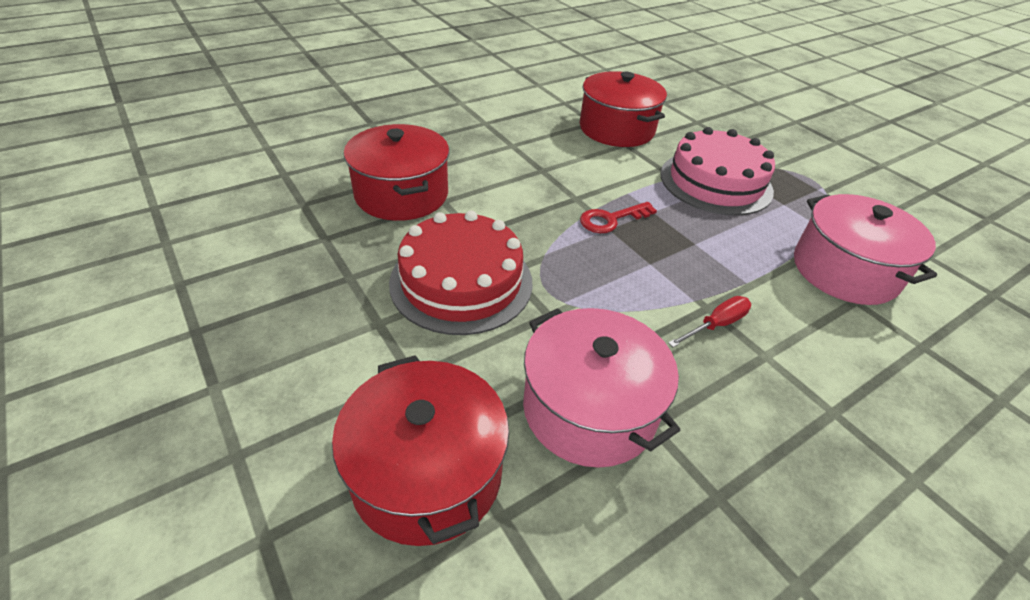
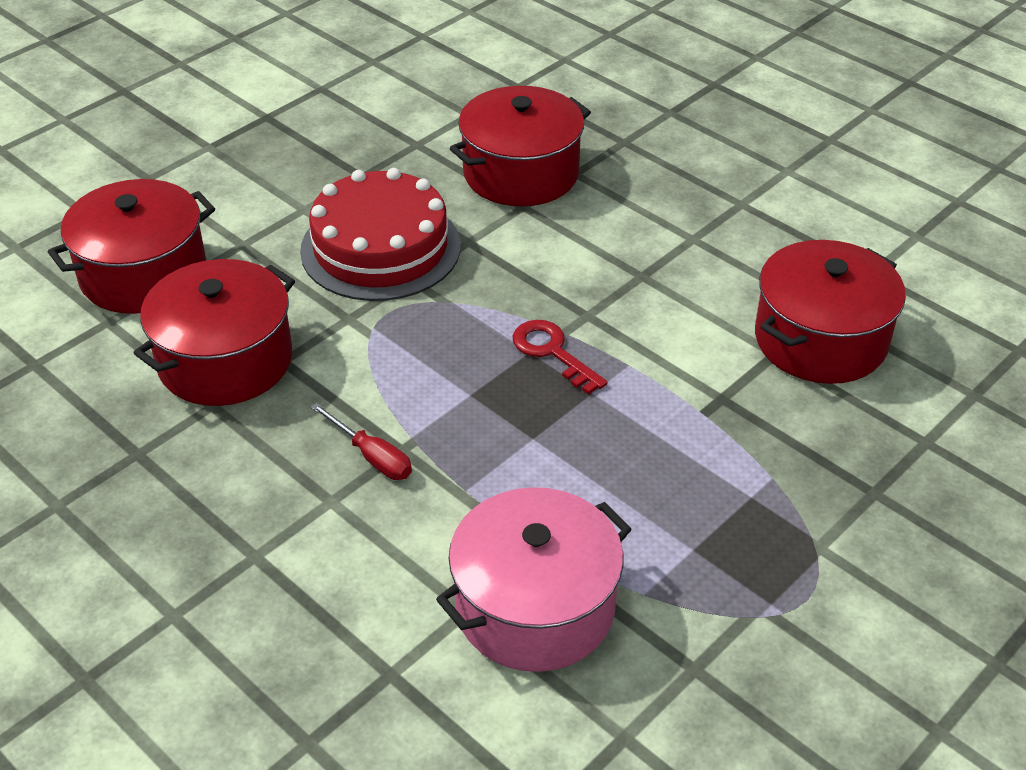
camera: 80 degrees right, 0 degrees up
(589, 409) = (225, 360): pink pot -> red pot
(715, 182) = (716, 463): pink cake -> none

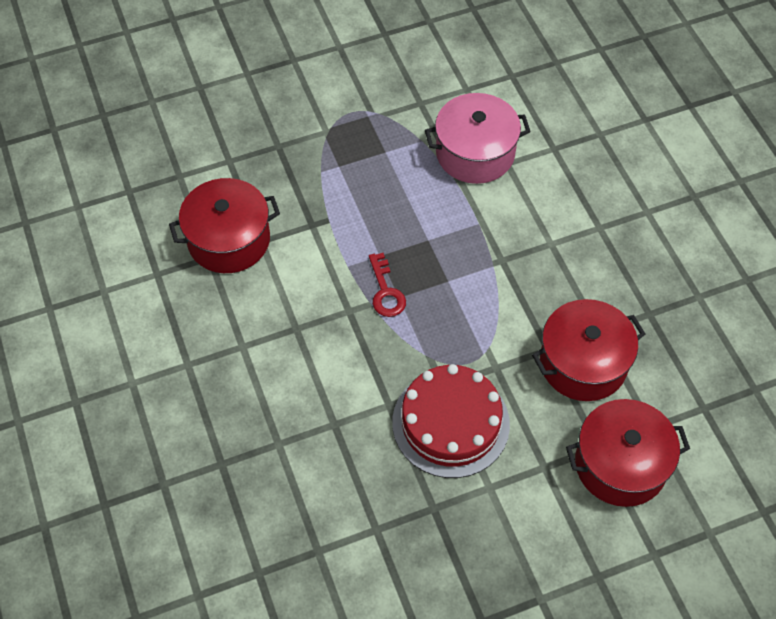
camera: 155 degrees left, 15 degrees up
(372, 456) = (519, 262): red screwdriver -> none
(521, 173) = (316, 460): red pot -> none

